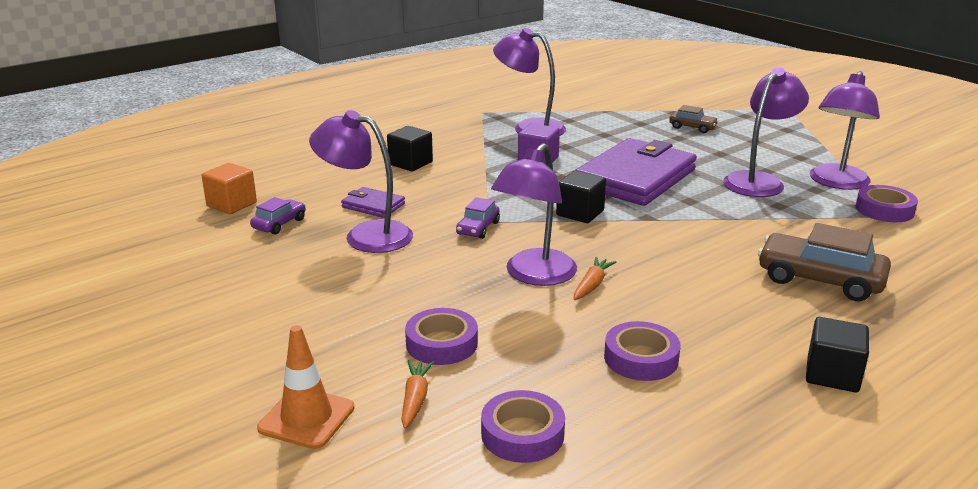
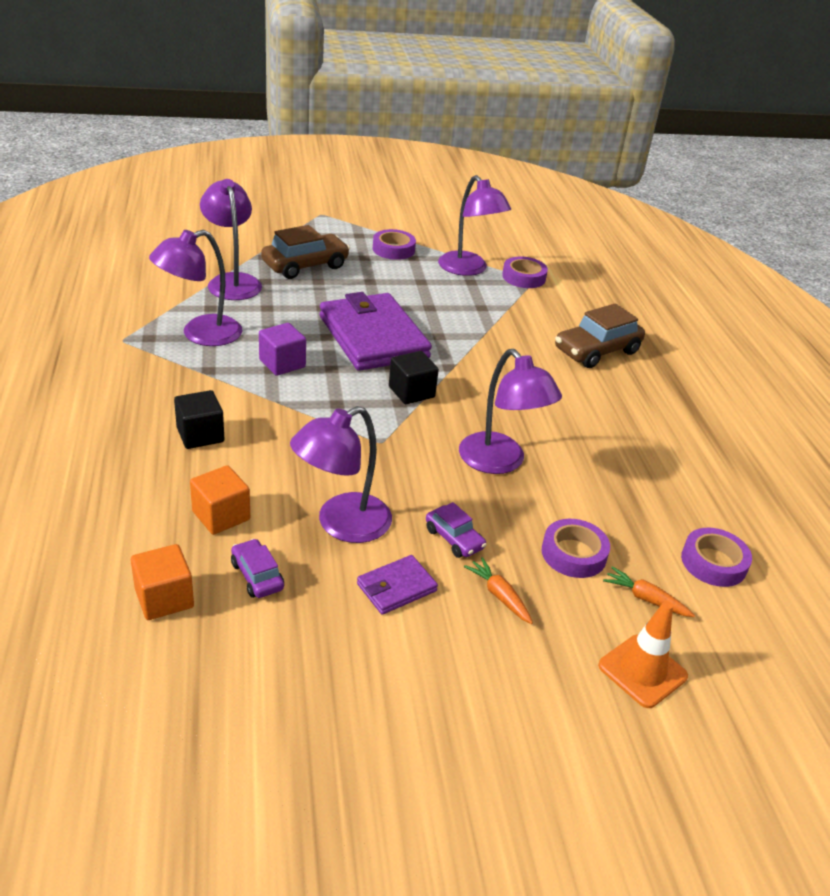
camera: 65 degrees left, 10 degrees up
(330, 195) = (221, 516): none -> orange cube
(373, 205) = (278, 496): purple wallet -> purple wallet (396, 587)
(478, 228) = (390, 454): purple car -> purple car (454, 538)
(592, 285) = (536, 442): orange carrot -> orange carrot (499, 596)
(641, 358) = (649, 469): purple tape -> purple tape (393, 249)
(692, 127) = (305, 265): brown car -> brown car, size x1.85
(759, 181) = (435, 293): purple lamp -> purple lamp (232, 281)
(832, 374) = (707, 408): black cube -> none

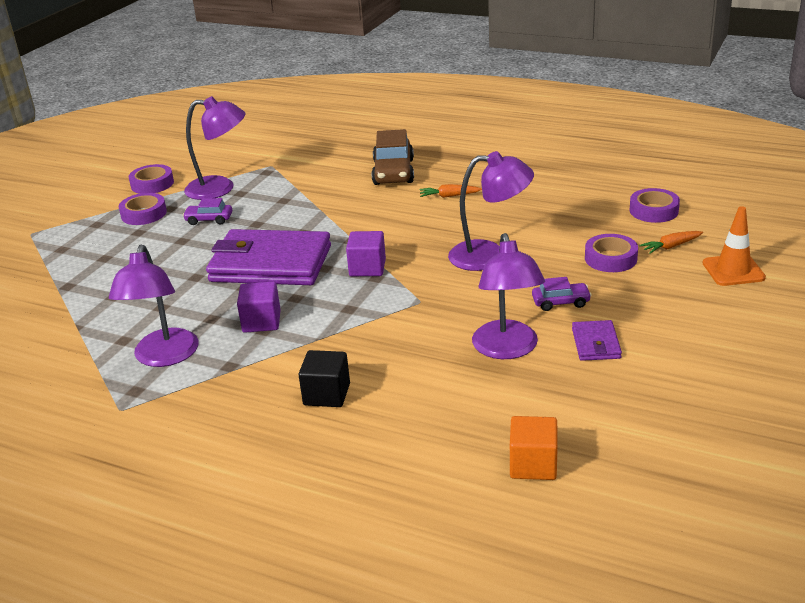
camera: 50 degrees left, 5 degrees down
(221, 516) = (450, 409): orange cube -> none
(232, 281) = (91, 316): purple lamp -> none
(257, 576) = (538, 408): purple car -> purple car (209, 220)
(305, 265) = (113, 267): brown car -> none
(411, 392) = (367, 268): black cube -> purple cube
(499, 596) = (632, 302): orange carrot -> orange carrot (449, 196)
(523, 277) = (261, 168): purple tape -> purple tape (152, 184)

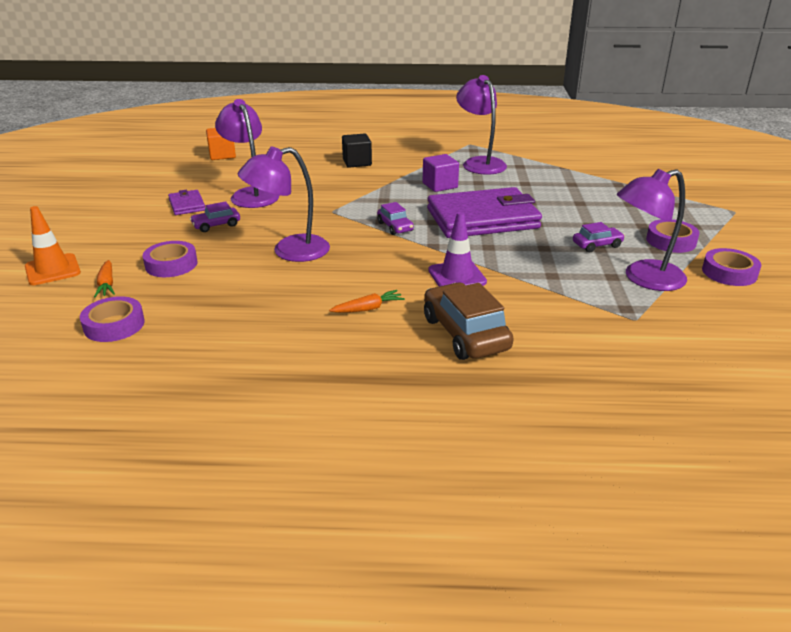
camera: 155 degrees right, 0 degrees up
(358, 210) = (457, 276): none -> purple traffic cone
(367, 268) = (395, 227): purple cube -> purple car
(671, 246) = (107, 284): orange carrot -> orange carrot turned 120 degrees clockwise

